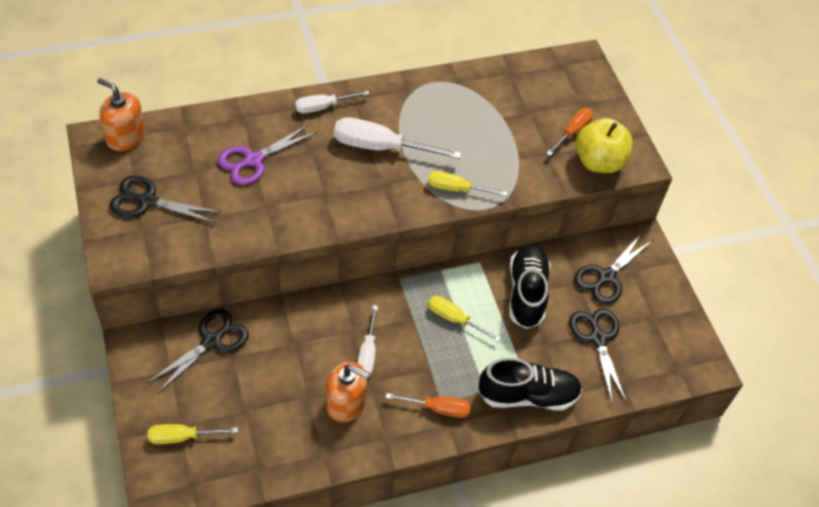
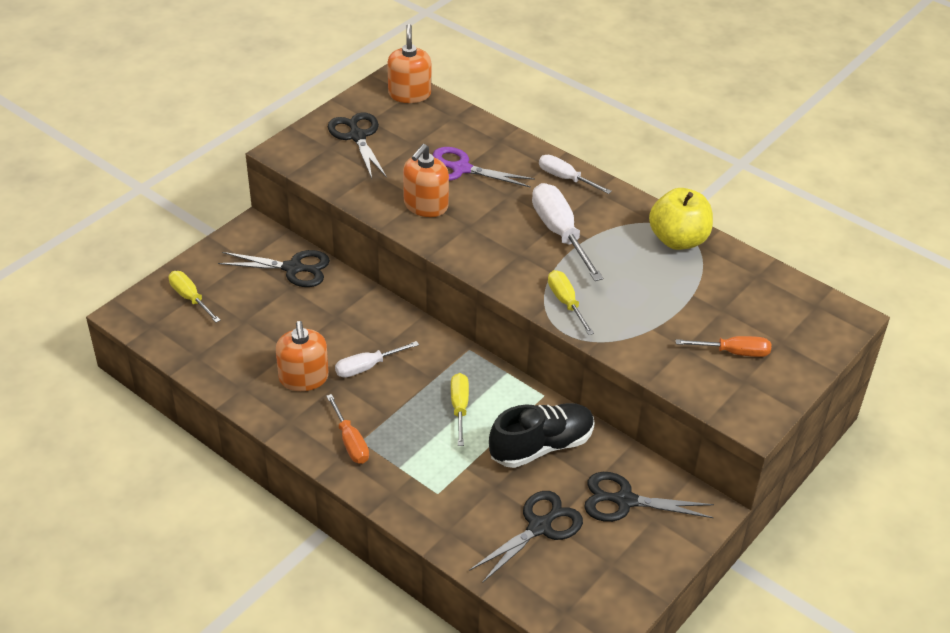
camera: 60 degrees right, 10 degrees down
(277, 207) = (425, 205): none -> orange soap dispenser
(528, 396) = (421, 501): black shoe -> none
(598, 162) = (717, 388): yellow apple -> yellow apple (678, 240)

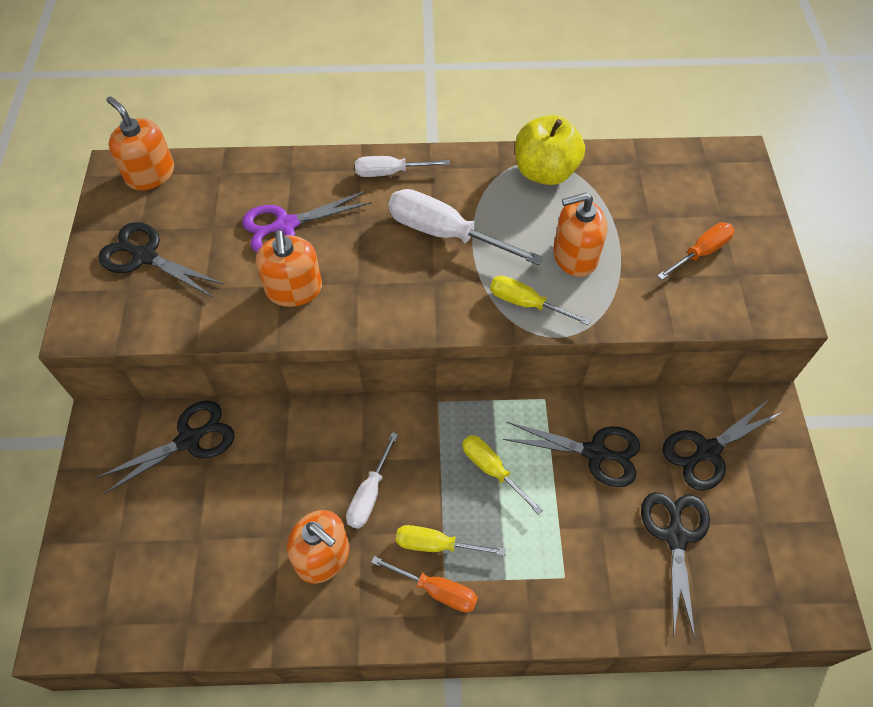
camera: 40 degrees left, 15 degrees up
(190, 298) = (113, 558): yellow screwdriver -> yellow screwdriver (436, 545)
(541, 446) = (595, 453): black shoe -> black scissors
(635, 298) = (575, 256): none -> orange soap dispenser

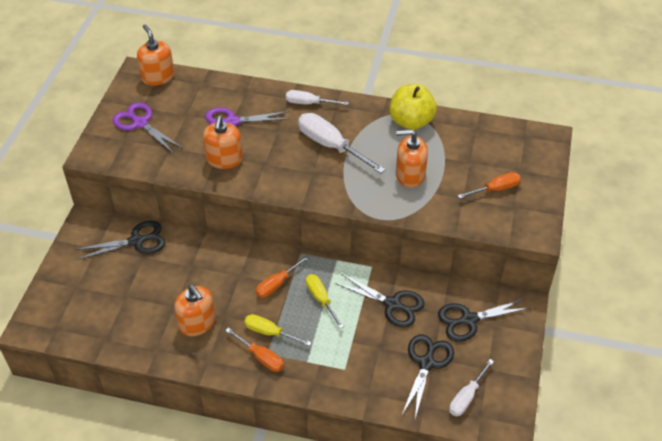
camera: 15 degrees right, 10 degrees down
(145, 256) = (140, 123): black scissors -> purple scissors
(369, 494) = (238, 295): white screwdriver -> white screwdriver (467, 397)
(421, 460) = (277, 284): none -> orange screwdriver
(526, 304) = (367, 196): yellow screwdriver -> none

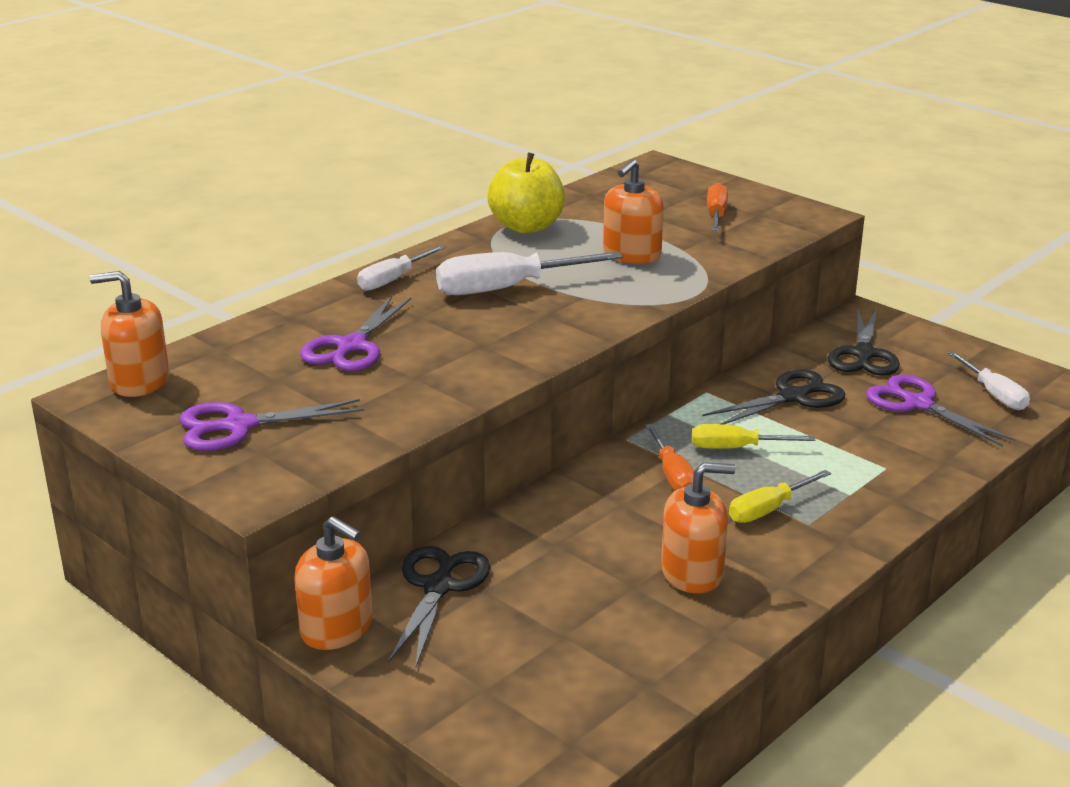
camera: 60 degrees left, 20 degrees down
(224, 159) = (432, 373): orange soap dispenser -> orange soap dispenser (337, 628)
(261, 357) = (812, 531): orange screwdriver -> none
(426, 363) = (918, 404): black scissors -> purple scissors

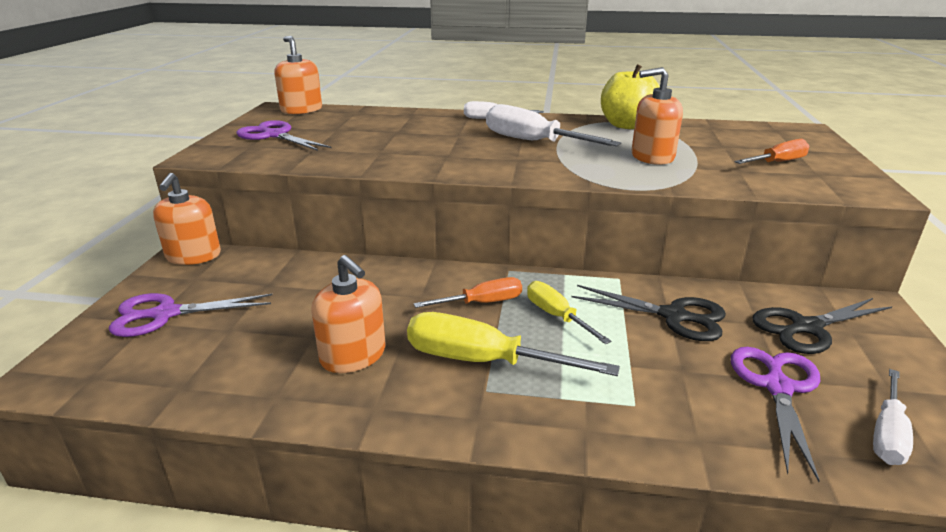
camera: 55 degrees right, 0 degrees up
(352, 346) = (397, 131): purple scissors -> purple scissors (165, 314)
(438, 587) = (258, 269): black scissors -> none
(672, 475) = (481, 303): orange screwdriver -> orange screwdriver turned 150 degrees counterclockwise
(768, 509) = (483, 361): yellow screwdriver -> yellow screwdriver, size x1.65

